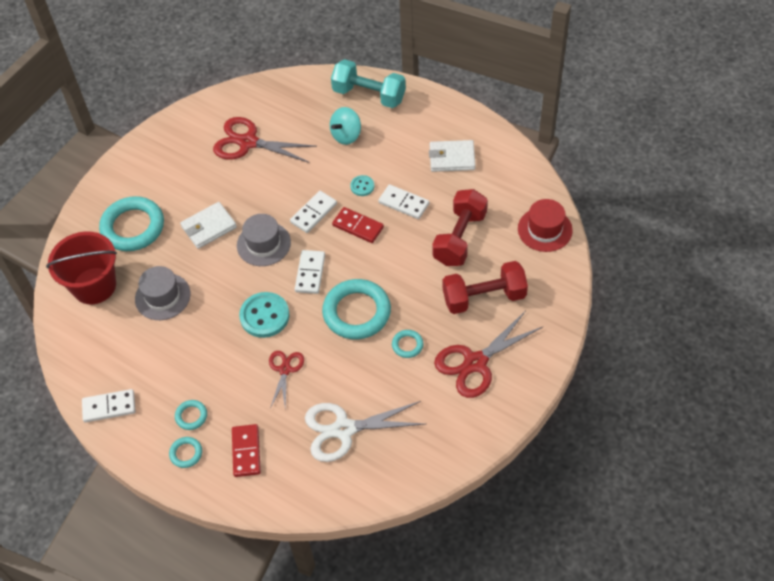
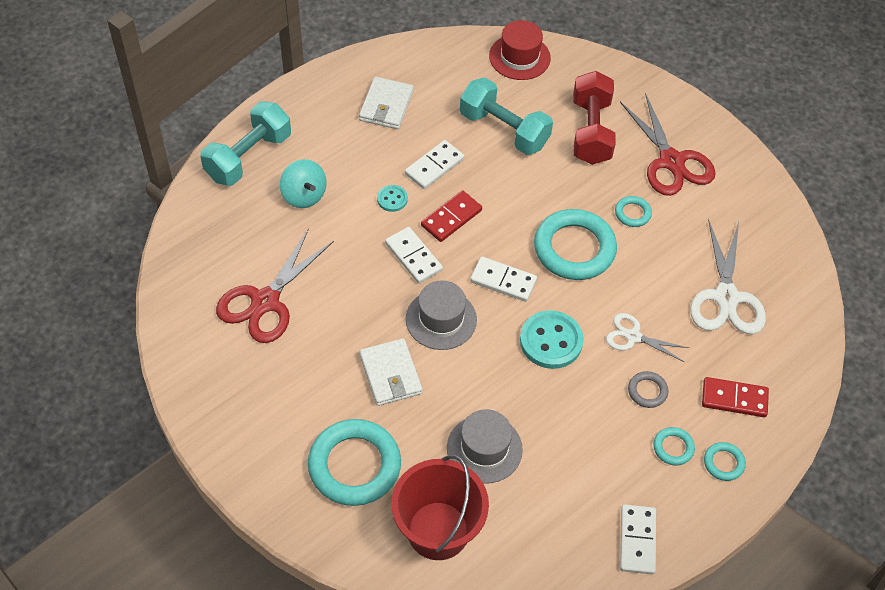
camera: 80 degrees left, 0 degrees up
(237, 389) = (647, 391): none -> grey ring
(285, 369) = (633, 336): red scissors -> white scissors
(460, 238) = (504, 130): red dumbbell -> turquoise dumbbell

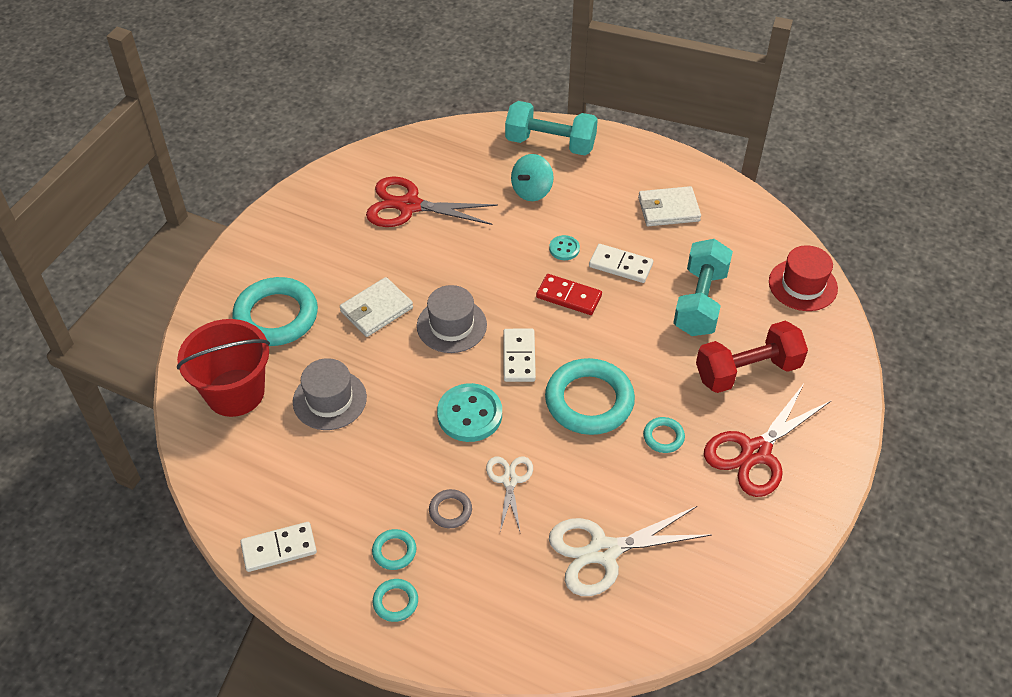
camera: 70 degrees right, 5 degrees down
(413, 257) = (509, 284): white domino -> none
(734, 399) = (478, 592): red domino -> none

